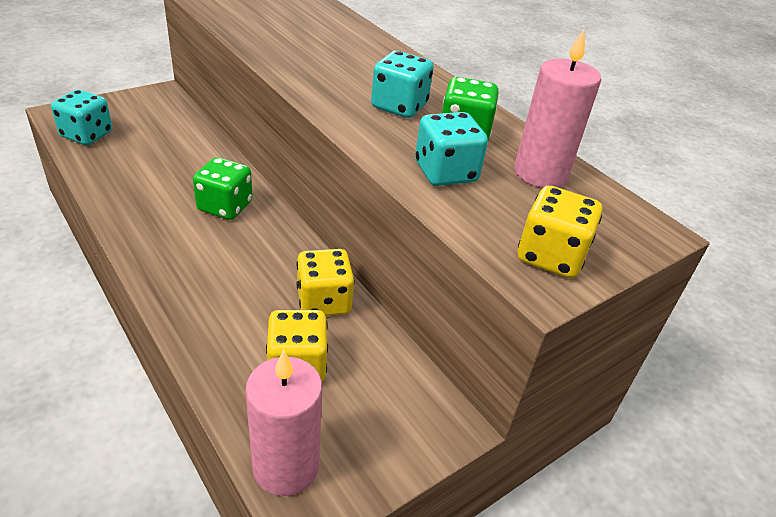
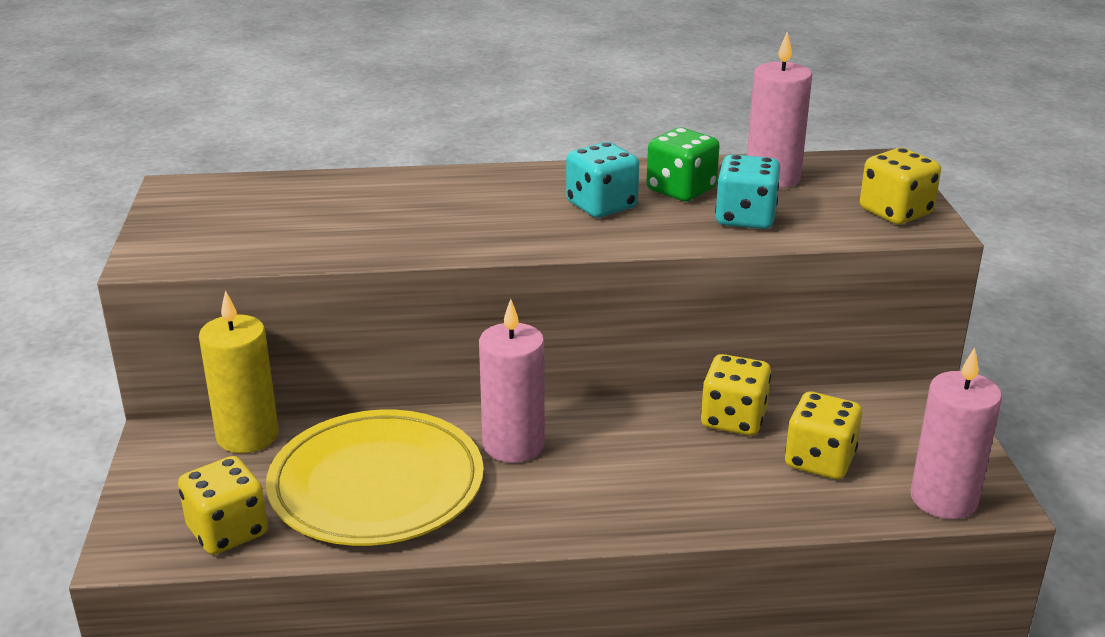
camera: 55 degrees left, 10 degrees down
(87, 135) = (228, 531): turquoise dice -> yellow dice
(154, 168) = (376, 484): none -> yellow plate
(178, 115) = (247, 436): none -> yellow candle
(225, 206) = (513, 445): green dice -> pink candle

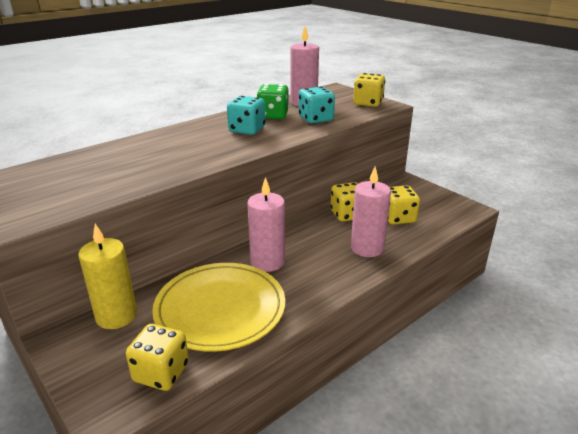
camera: 35 degrees left, 0 degrees up
(943, 499) = (455, 215): pink candle -> pink candle (367, 248)

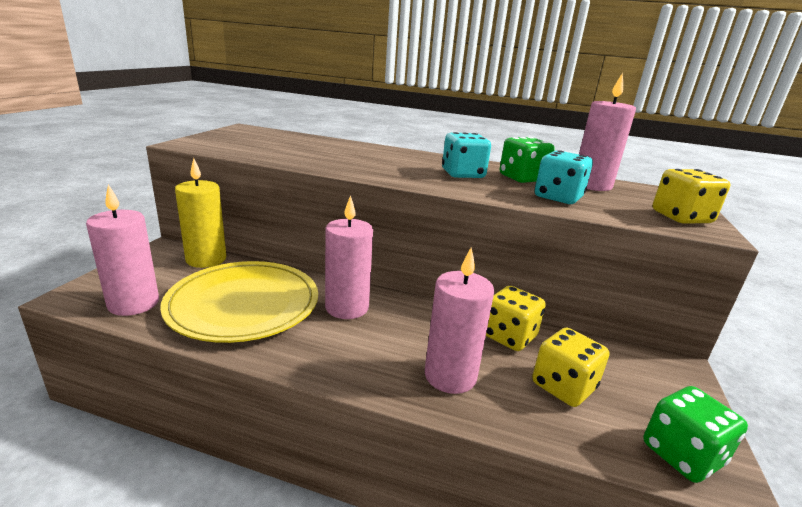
camera: 55 degrees right, 5 degrees down
(161, 373) = (133, 303): yellow dice -> pink candle
(455, 211) = (682, 454): none -> green dice

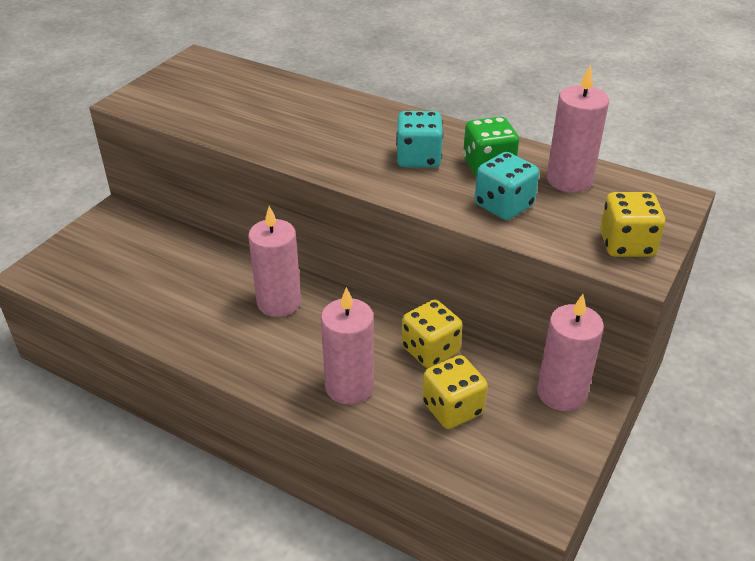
camera: 15 degrees right, 15 degrees up
(133, 303) = (84, 284): pink candle -> pink candle (561, 393)
(206, 259) = (152, 230): yellow candle -> none
(244, 304) = (181, 292): yellow plate -> none
(682, 454) = (520, 481): green dice -> none

